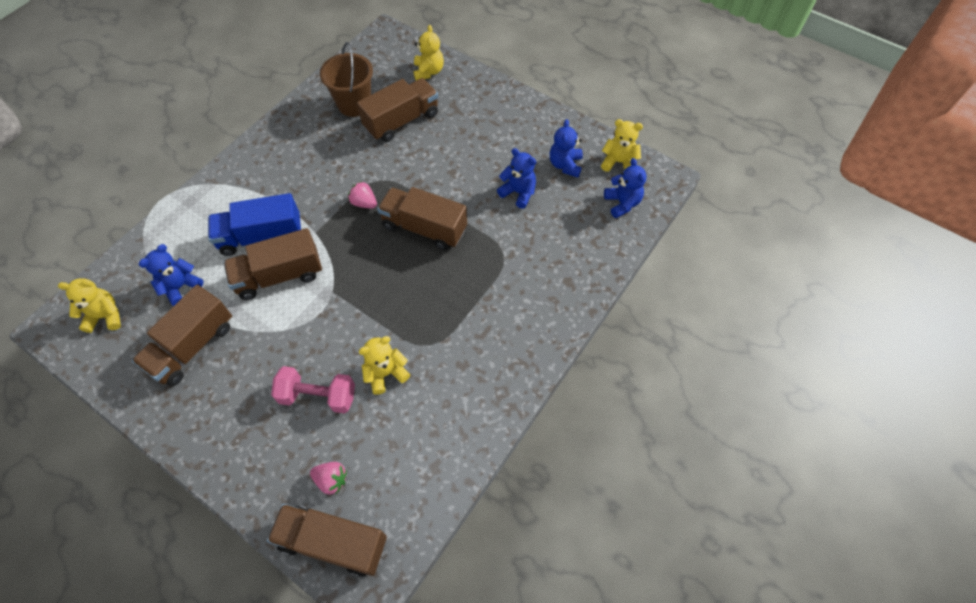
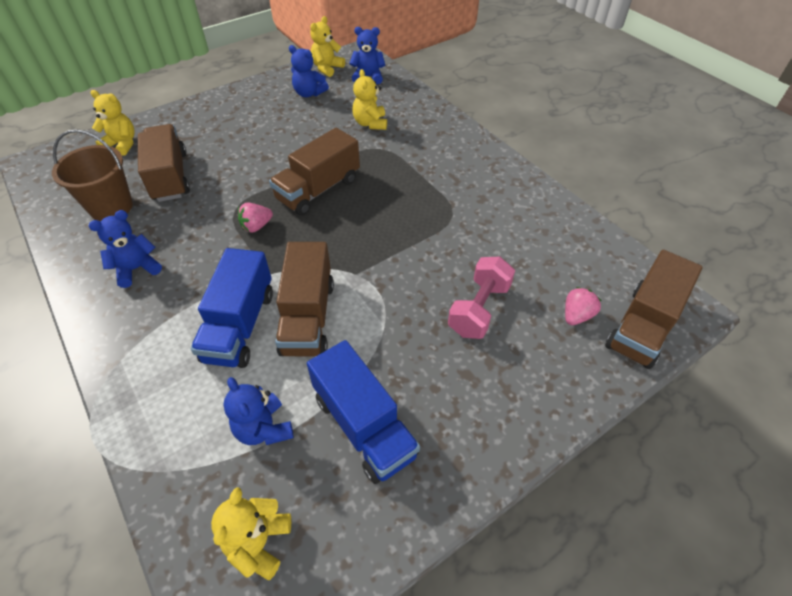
camera: 70 degrees left, 10 degrees down
(192, 346) = (364, 426): brown truck -> blue truck
(386, 373) = (471, 251): yellow teddy bear -> yellow teddy bear (370, 123)
(518, 192) = (319, 124): blue teddy bear -> blue teddy bear (137, 269)

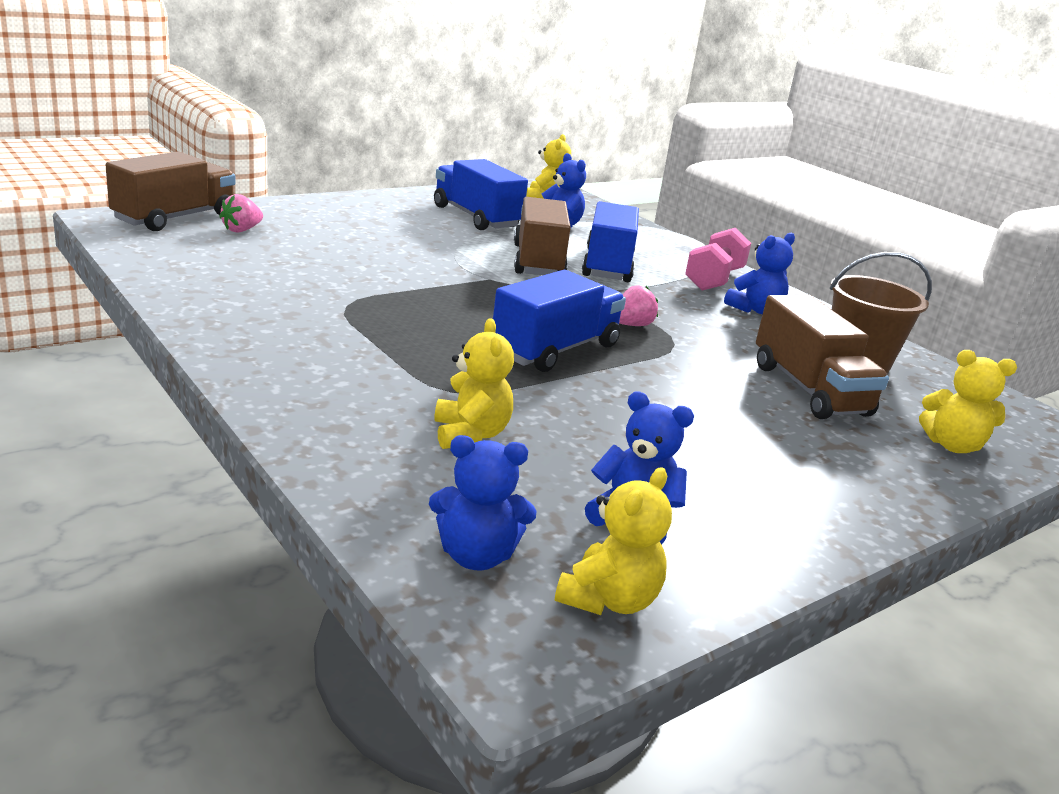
camera: 175 degrees right, 25 degrees down
(318, 190) = (555, 350): brown truck -> blue truck
(479, 309) = (349, 245): pink dumbbell -> pink dumbbell (714, 279)

